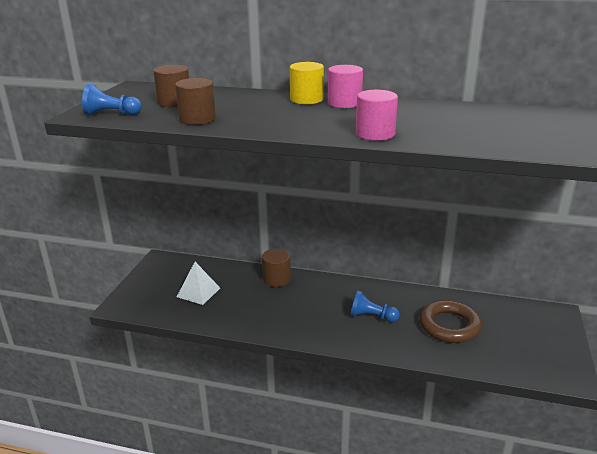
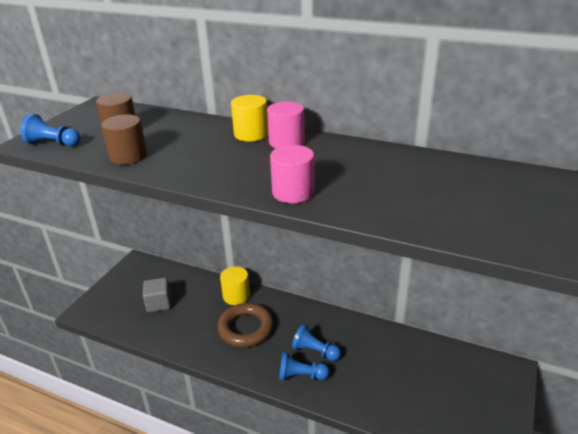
camera: 10 degrees right, 5 degrees up
(198, 292) = (159, 303): white pyramid -> grey cube
(276, 279) = (236, 296): brown cylinder -> yellow cylinder
(365, 337) = (300, 376): none -> blue pawn
(449, 326) = (390, 372): brown ring -> brown ring (245, 328)

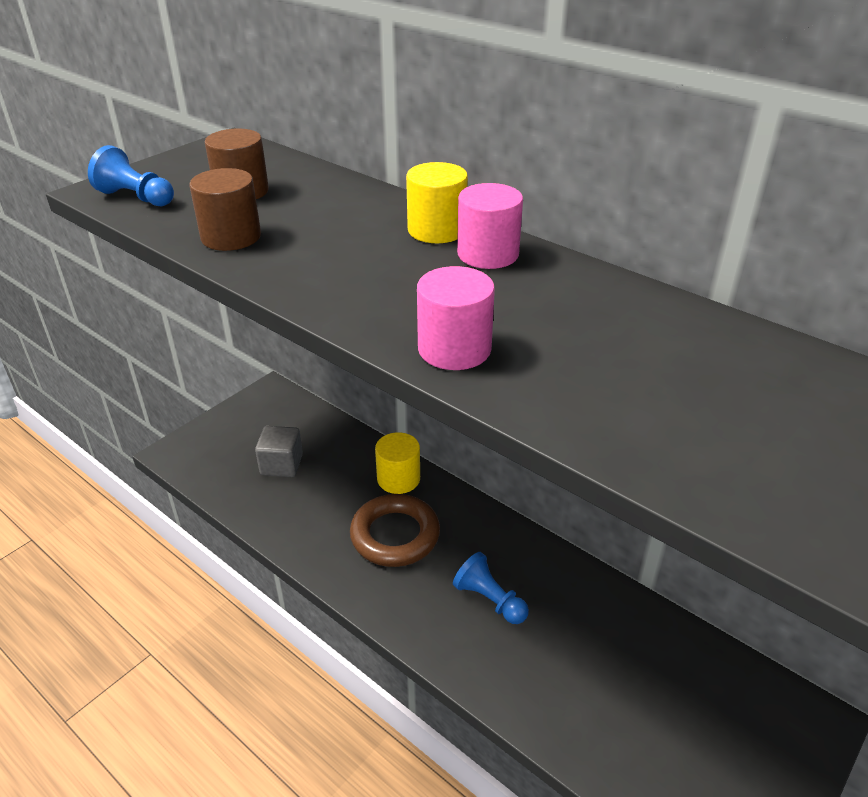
camera: 15 degrees right, 5 degrees up
(300, 376) = (453, 634): blue pawn -> none

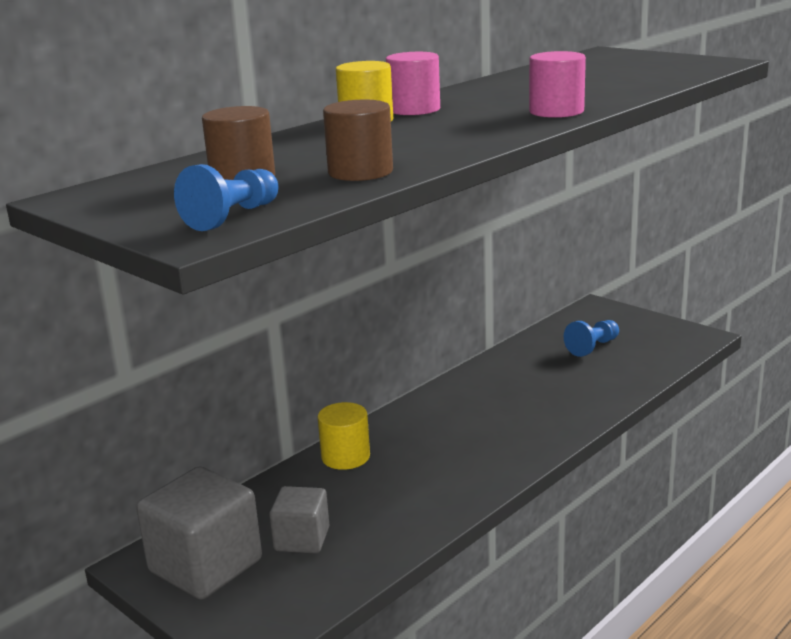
camera: 85 degrees left, 15 degrees down
(260, 421) = (205, 566): none -> grey cube
(395, 535) = (429, 456): brown ring -> none
(489, 600) = (508, 409): blue pawn -> blue pawn (592, 347)

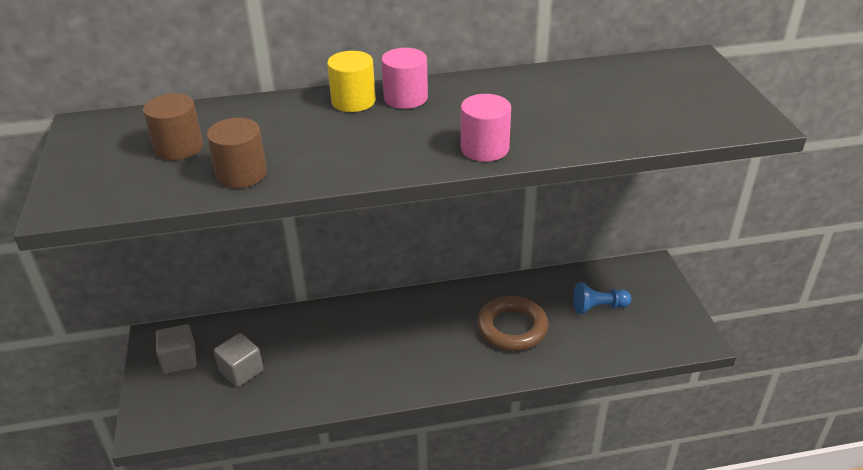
camera: 35 degrees right, 15 degrees up
(205, 566) = (179, 360): grey cube -> grey cube, size x0.58
(232, 217) = (107, 194): blue pawn -> none
(345, 457) = (330, 319): yellow cylinder -> none
(539, 389) = (512, 328): none -> brown ring

